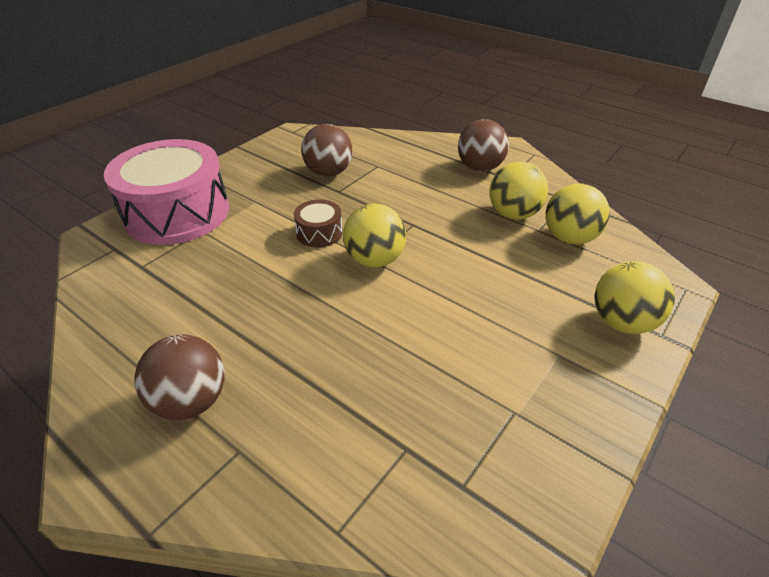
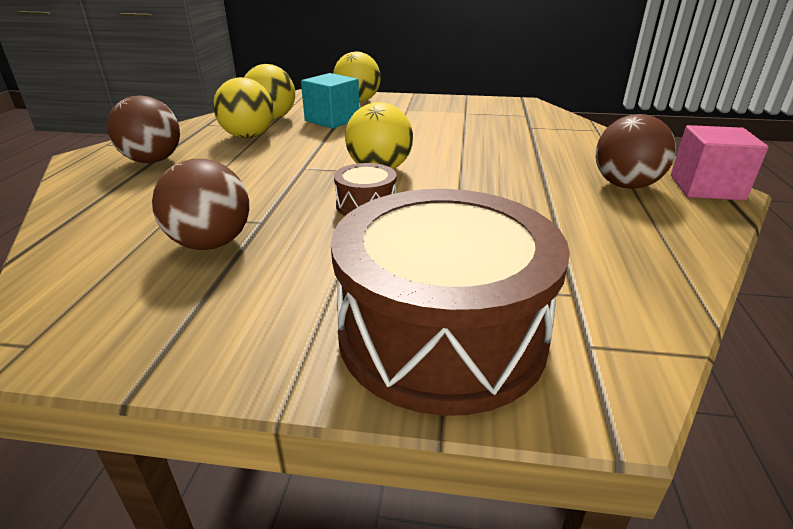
camera: 120 degrees left, 10 degrees down
(113, 470) = (706, 187): none -> pink cube
(177, 213) = (442, 334): pink drum -> brown drum
(540, 275) = (332, 120): none -> turquoise cube

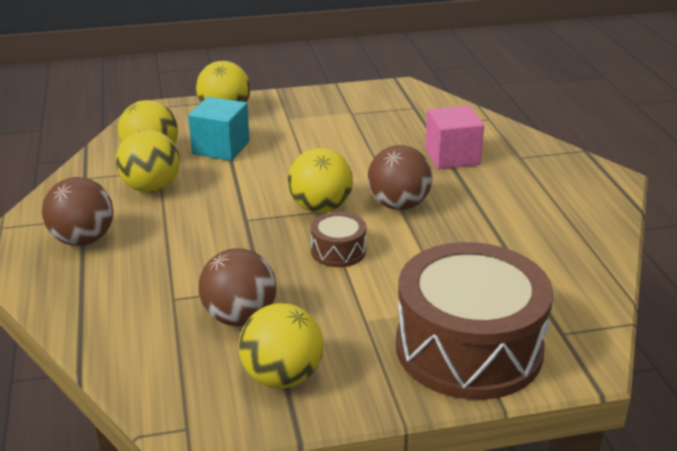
camera: 20 degrees left, 0 degrees up
(189, 313) = (282, 377): none -> yellow ball
(625, 185) = (537, 186): brown ball -> brown ball (398, 205)
(706, 187) = (599, 177): pink cube -> pink cube (452, 157)

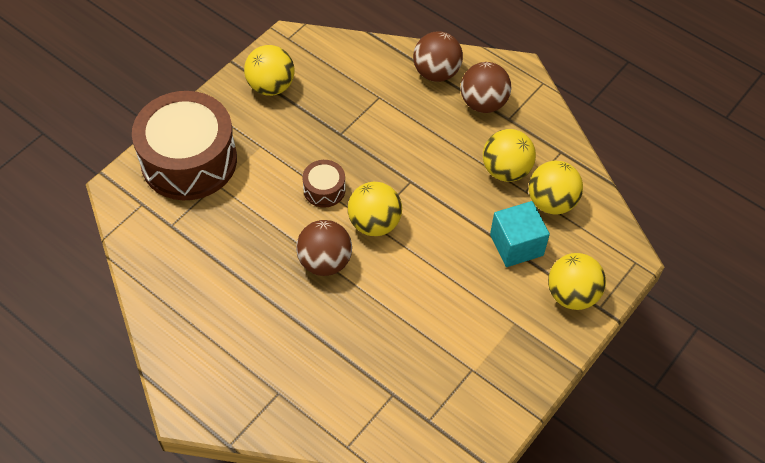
camera: 140 degrees right, 25 degrees up
(239, 317) = (329, 107): brown ball -> brown ball (436, 73)
(452, 157) = (333, 354): pink cube -> none

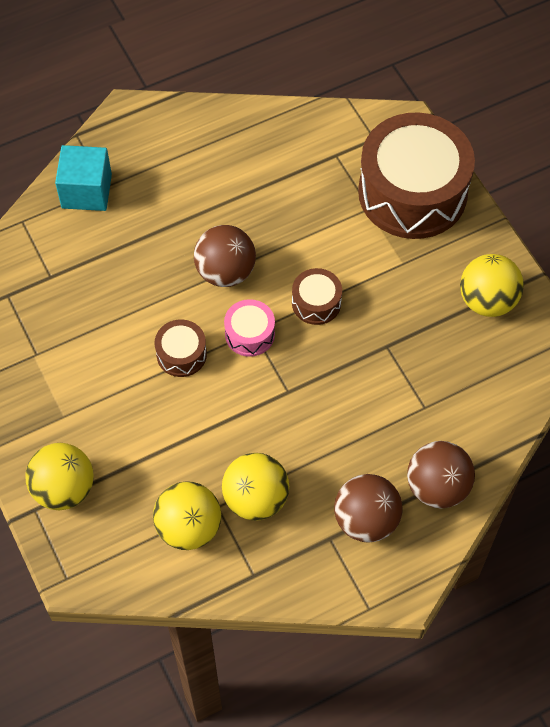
camera: 115 degrees right, 5 degrees up
(374, 223) = (249, 334): yellow ball -> pink drum
(416, 263) = (181, 354): none -> brown drum
(516, 245) = (152, 462): turquoise cube -> turquoise cube (86, 191)

